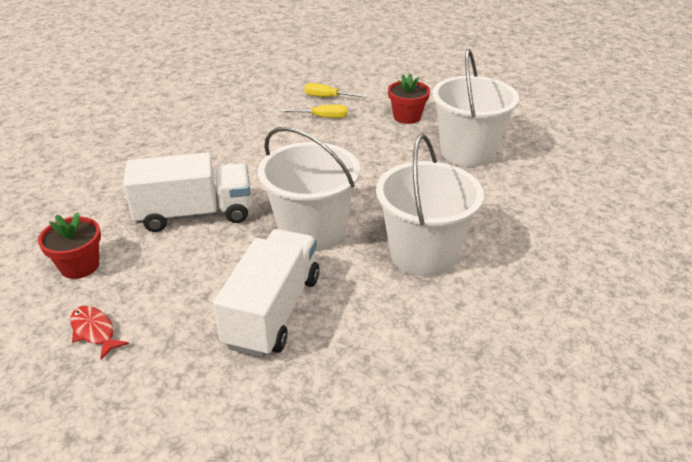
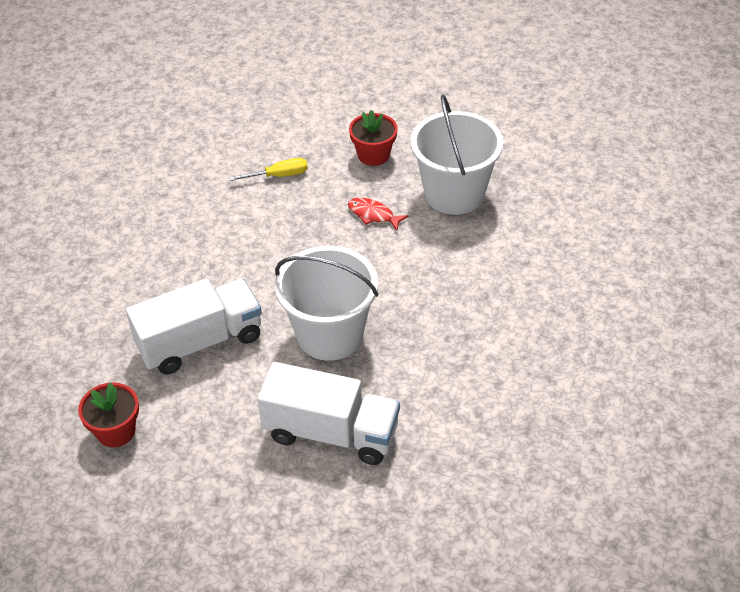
camera: 15 degrees left, 10 degrees up
(94, 331) = (174, 495): red fish -> red fish (373, 215)
(273, 311) = (331, 433): white truck -> white truck turned 105 degrees clockwise
(327, 97) = (272, 142): yellow screwdriver -> none
(423, 254) = (448, 336): white bucket -> none

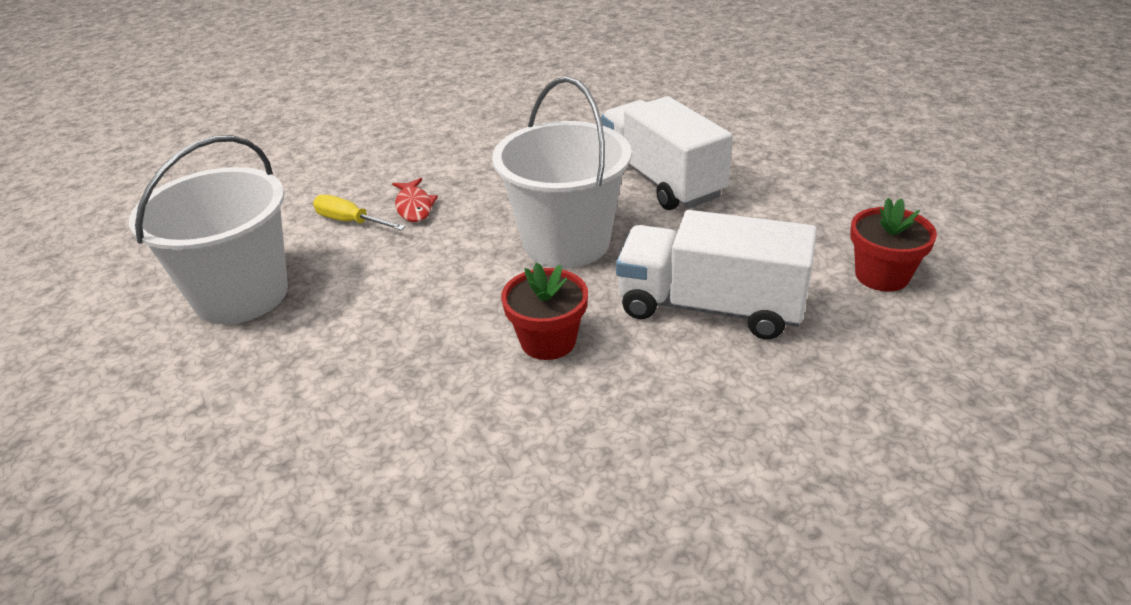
camera: 135 degrees left, 10 degrees down
(279, 175) = (359, 461): yellow screwdriver -> yellow screwdriver (350, 221)
(373, 155) = (216, 402): red flower pot -> red flower pot (548, 341)
(373, 215) = (348, 326): red fish -> red fish (414, 206)

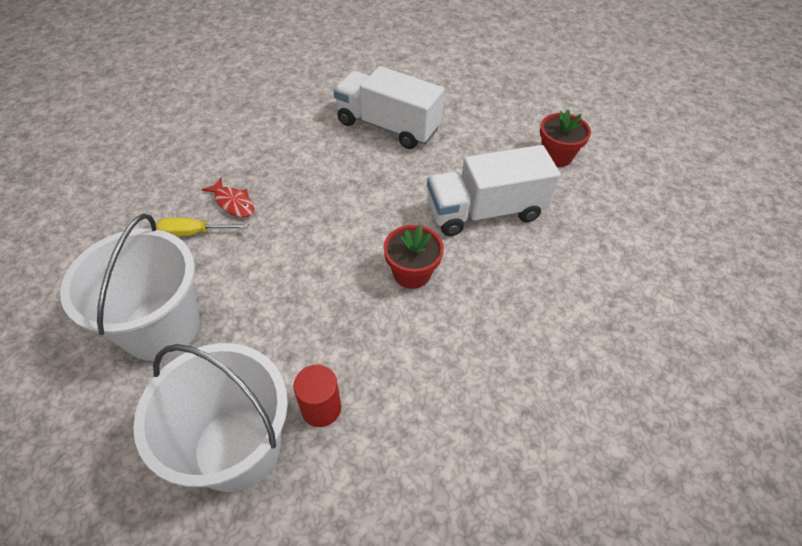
camera: 35 degrees left, 15 degrees up
(315, 436) = (321, 408): none -> red cylinder
(566, 242) = (365, 195): white bucket -> white bucket (237, 448)

